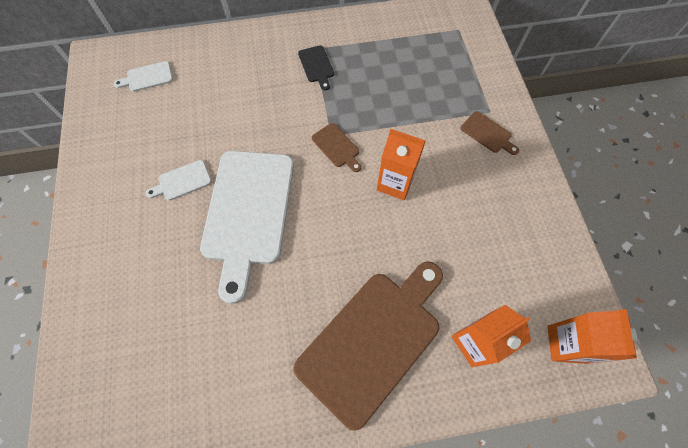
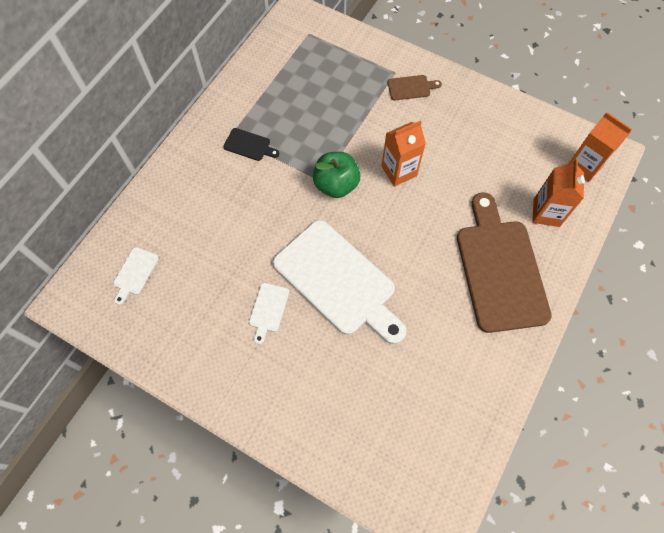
camera: 50 degrees left, 0 degrees up
(337, 147) = (336, 185): brown cutting board -> green apple

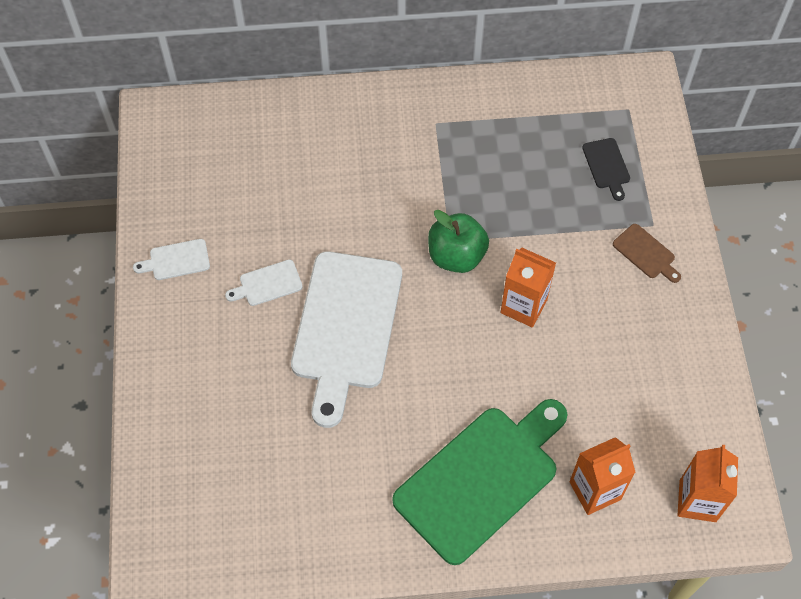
camera: 55 degrees right, 5 degrees down
(135, 273) = (221, 147): white cutting board -> white cutting board (176, 260)
(249, 145) = (437, 147): black cutting board -> black cutting board (607, 166)
(500, 269) = (481, 479): brown cutting board -> green cutting board

